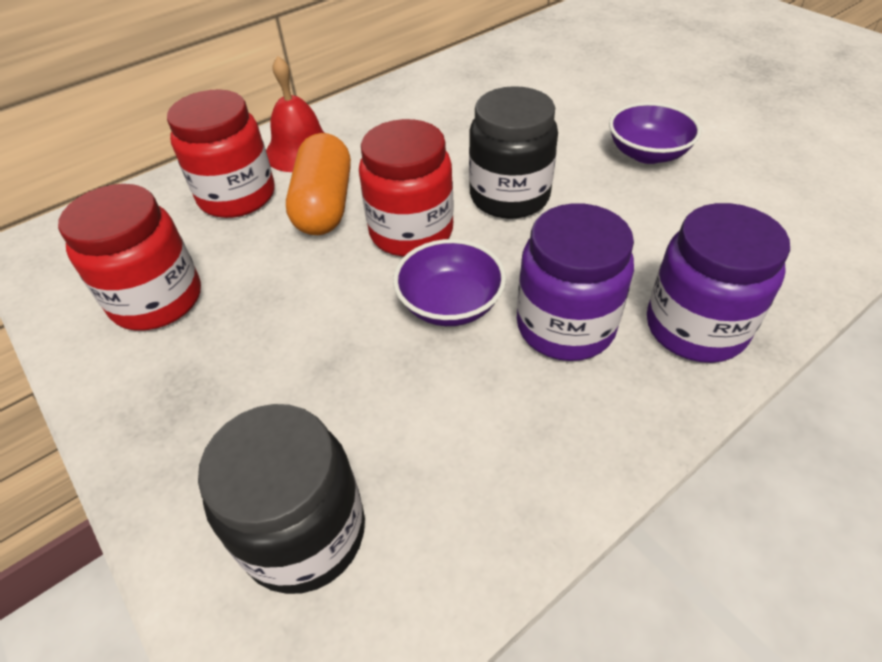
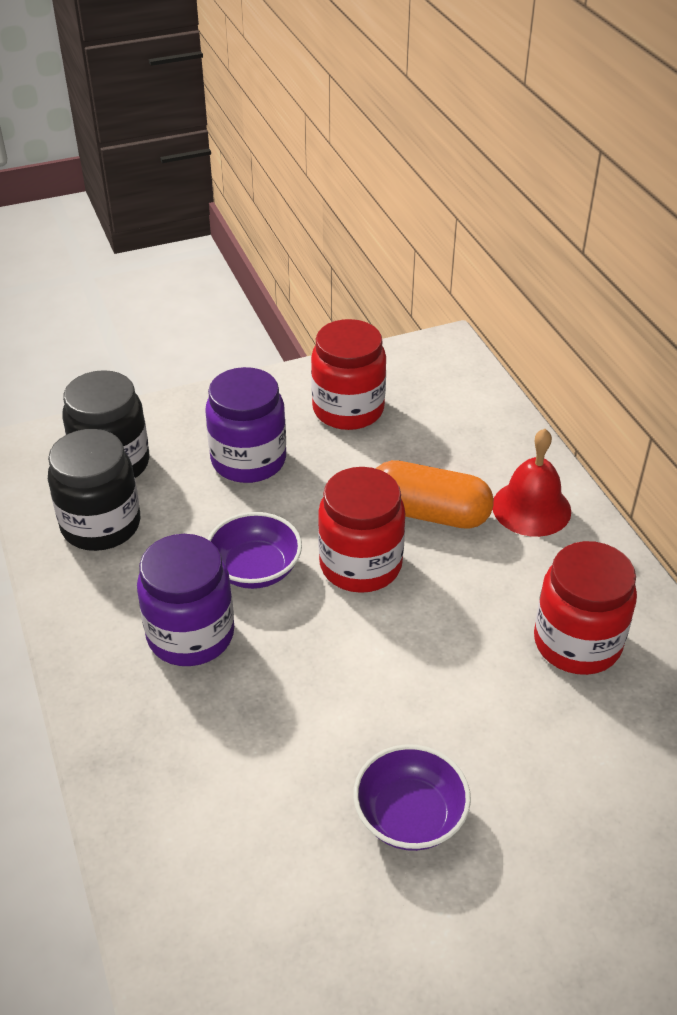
camera: 105 degrees right, 5 degrees down
(237, 196) = (467, 458): red jar -> red jar (577, 643)
(509, 196) = (382, 653): black jar -> black jar (101, 525)
(695, 327) = (138, 724): purple jar -> purple jar (248, 460)

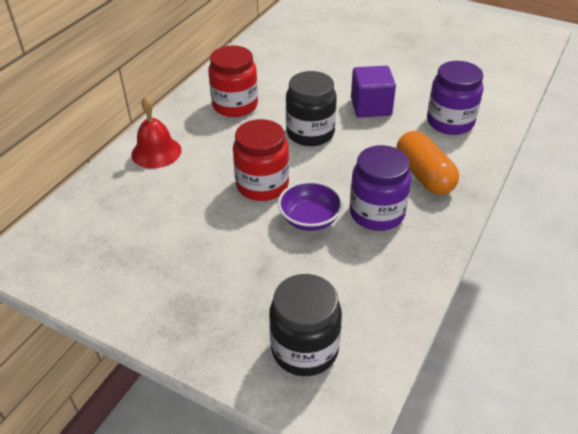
camera: 130 degrees left, 0 degrees up
(101, 525) = (358, 308): black jar -> black jar (310, 133)
(248, 460) = (228, 280): purple jar -> purple jar (450, 122)
(348, 409) = (130, 266): red jar -> none
(410, 816) = (371, 107): purple bowl -> purple cube
(429, 513) = (197, 182): orange capsule -> orange capsule (424, 175)

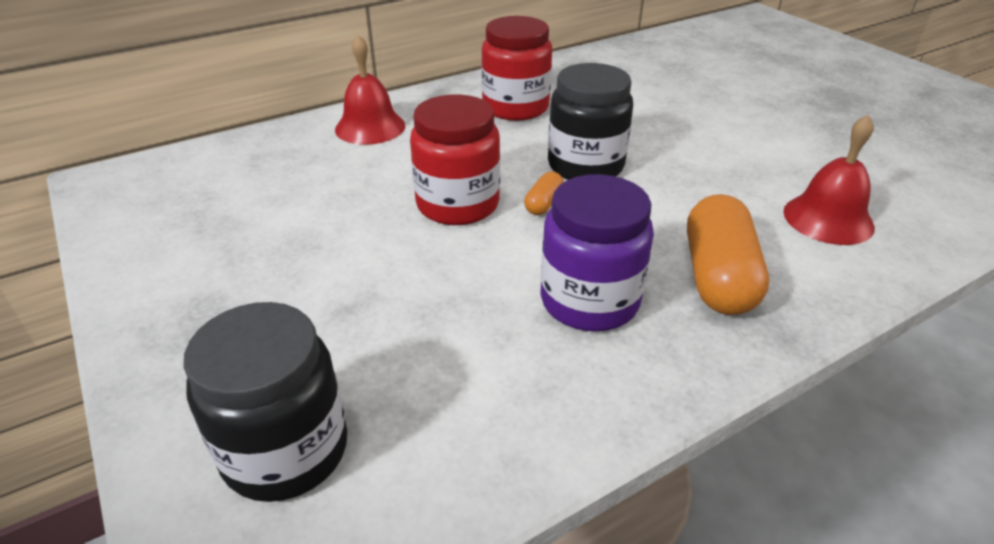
camera: 30 degrees right, 5 degrees down
(308, 166) = (543, 203): none -> orange capsule
(310, 219) = (480, 270): purple bowl -> none
(371, 107) = (707, 161): purple cube -> none
(450, 122) = (828, 219): purple jar -> red bell

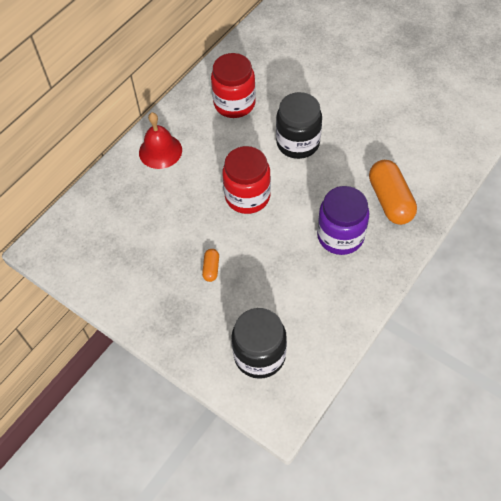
camera: 20 degrees left, 20 degrees up
(543, 203) = (290, 180): orange capsule -> orange capsule (211, 268)
(828, 219) = (428, 142): red bell -> none

